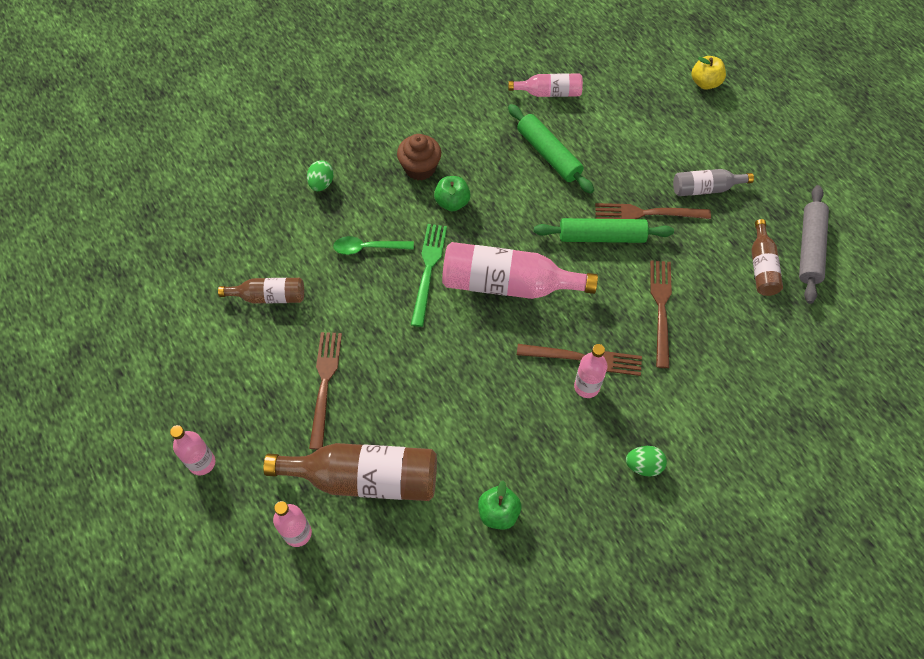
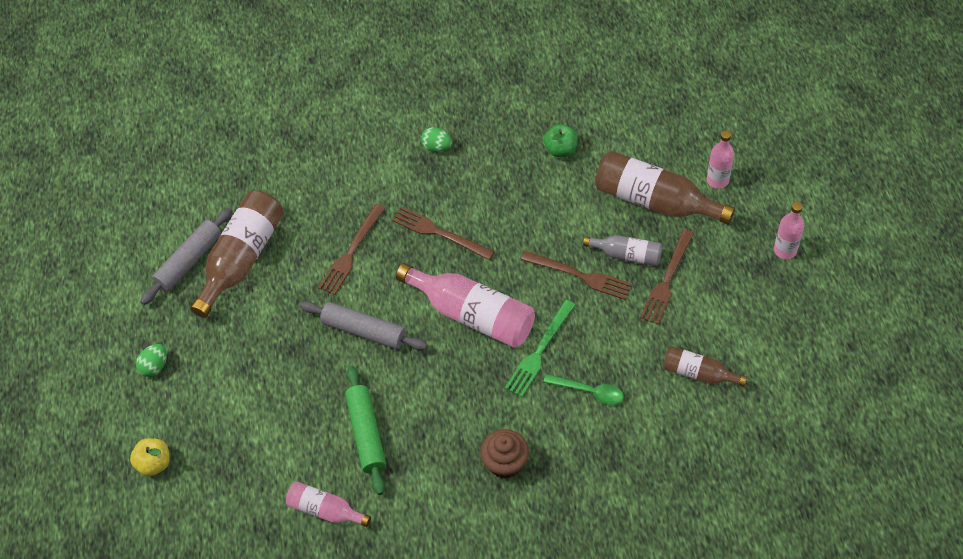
camera: 155 degrees left, 5 degrees down
(321, 184) = (614, 479): green egg -> green egg (155, 366)
(452, 202) = (488, 412): green apple -> none
(586, 387) = (449, 212): pink bottle -> none
(601, 237) = (364, 331): green rolling pin -> grey rolling pin
(647, 213) = (308, 339): brown fork -> brown fork (579, 276)
(705, 188) = (238, 346): grey bottle -> grey bottle (627, 255)
(762, 266) = (242, 259): brown bottle -> brown bottle, size x1.82

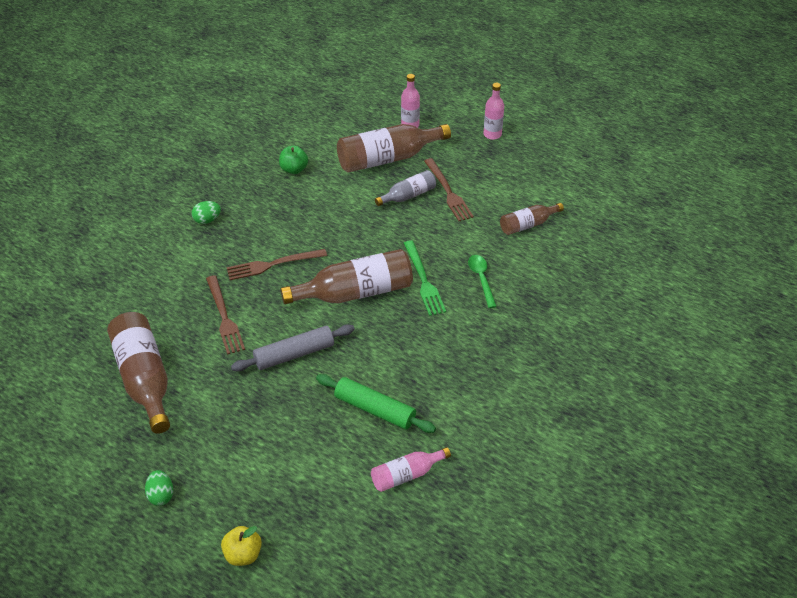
camera: 50 degrees left, 10 degrees down
(189, 261) = (101, 410): grey rolling pin -> none
(472, 315) = (355, 292): pink bottle -> brown bottle
(505, 463) = (483, 354): brown cupcake -> none
(579, 276) = (394, 225): brown fork -> none
(589, 392) = (481, 279): green spoon -> green spoon turned 75 degrees counterclockwise

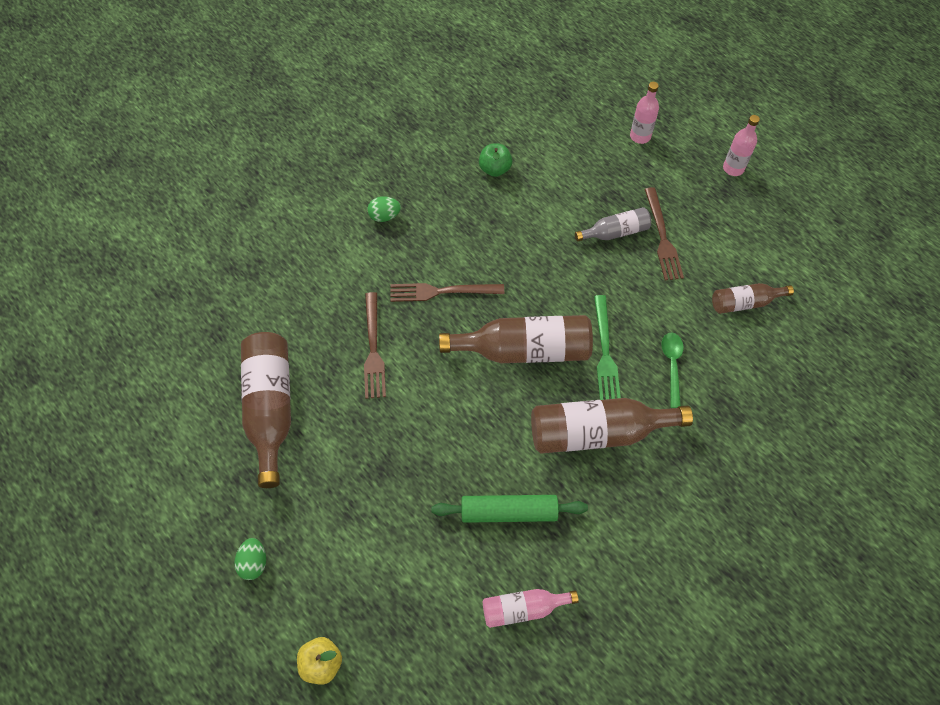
camera: 15 degrees right, 15 degrees up
(294, 354) = (437, 416): grey rolling pin -> none
(375, 409) = (508, 512): green rolling pin -> green rolling pin turned 45 degrees counterclockwise
(387, 158) = (604, 176): brown bottle -> brown bottle (598, 432)

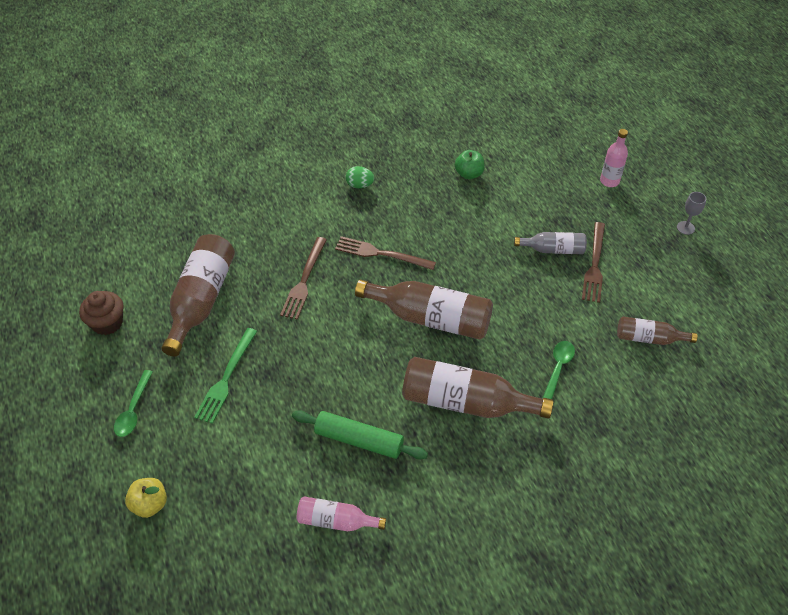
camera: 20 degrees right, 10 degrees down
(176, 470) = (107, 323): none -> brown cupcake
(254, 563) = (133, 410): green egg -> green spoon
(605, 351) = (501, 340): green fork -> green fork (226, 378)
(733, 168) = (685, 228): pink bottle -> grey goblet

